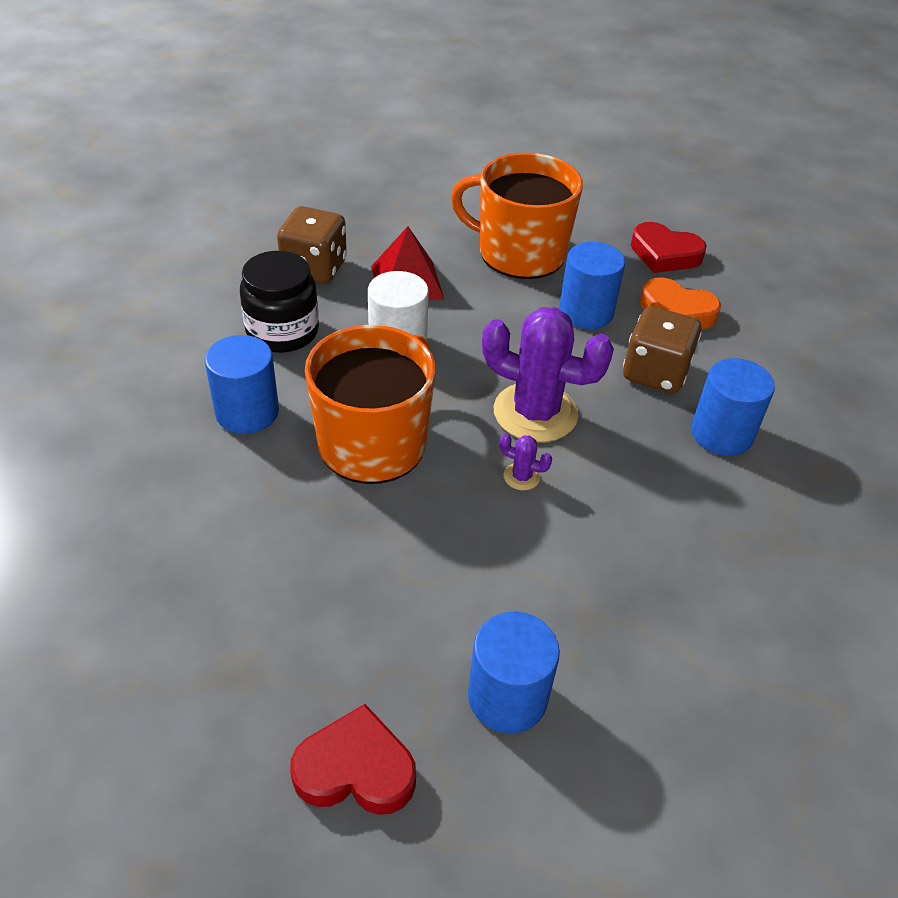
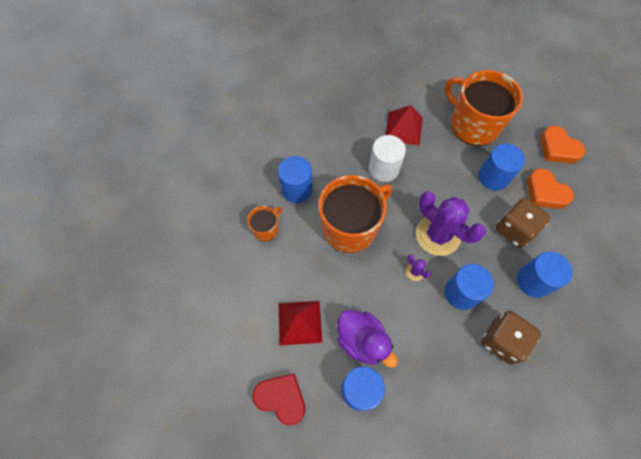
camera: 25 degrees right, 20 degrees up
(209, 489) = (266, 229): none -> orange mug
(282, 332) = (329, 143): black jar -> none
(314, 268) = (359, 106): brown dice -> brown dice (502, 341)
(340, 622) = (300, 322): none -> red pyramid
(475, 613) = (362, 341): none -> purple duck
(615, 484) = (461, 293): none -> blue cylinder
(664, 254) = (558, 148): red heart -> orange heart

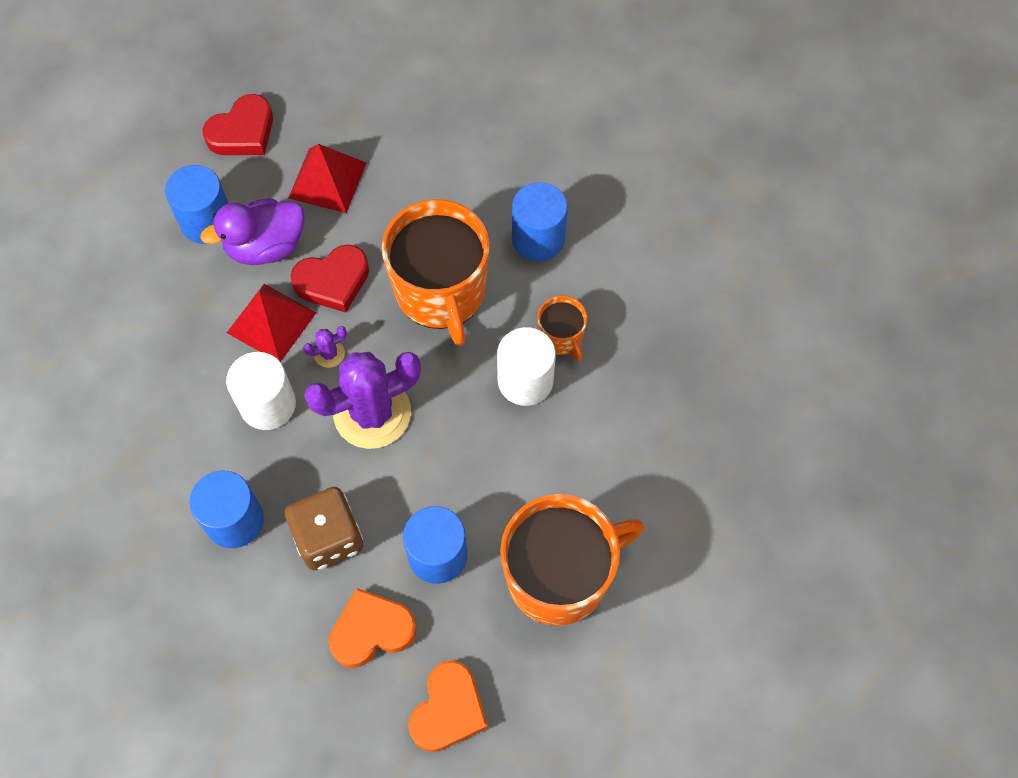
camera: 110 degrees right, 0 degrees up
(266, 229) = (486, 178): orange mug -> orange mug (561, 337)
(369, 289) = (333, 281): none -> red heart
(403, 128) = (596, 447): red pyramid -> red pyramid (271, 322)
(461, 293) = (268, 404): blue cylinder -> white cylinder
(502, 341) = (175, 427): brown dice -> none
(558, 148) = (448, 710): orange heart -> orange heart turned 135 degrees clockwise

